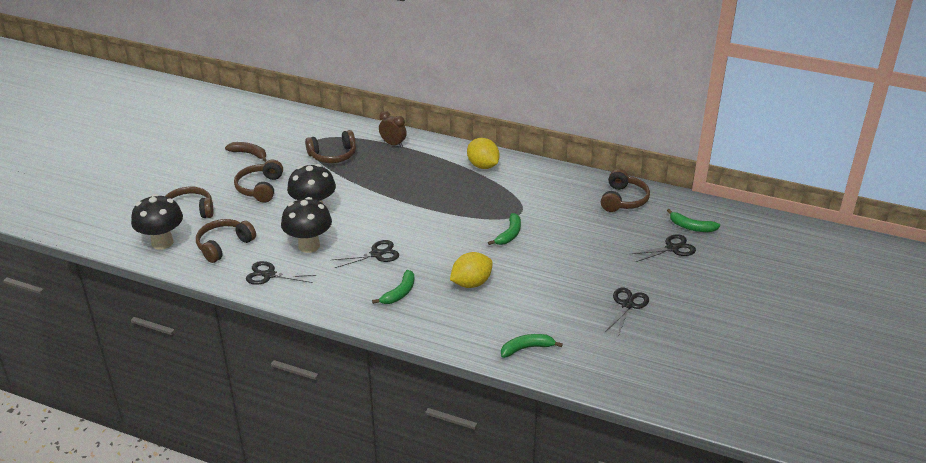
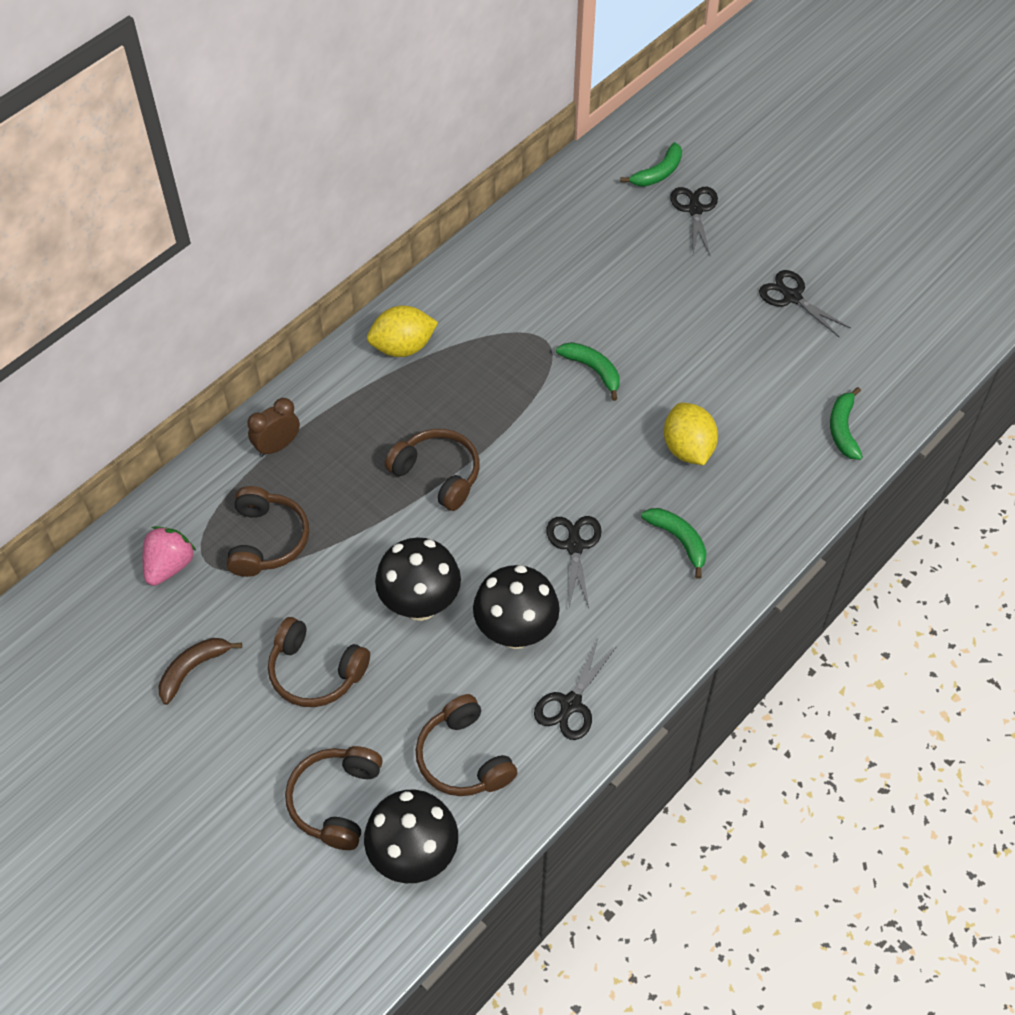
camera: 70 degrees left, 20 degrees up
(305, 133) = (169, 566): none -> pink strawberry
(623, 200) = (567, 217): brown headphones -> brown headphones (438, 474)

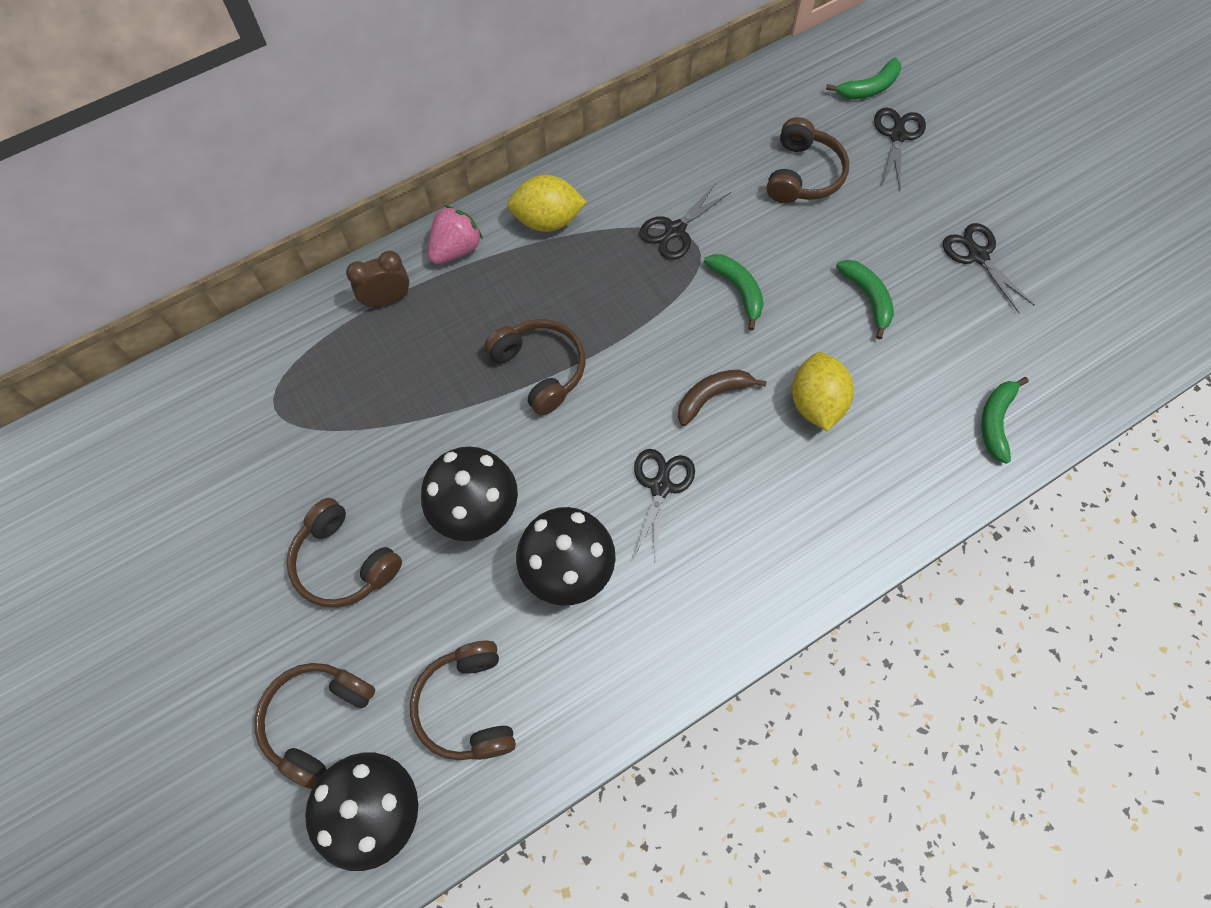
camera: 15 degrees right, 10 degrees up
(169, 566) = (237, 405): pink strawberry -> pink strawberry (456, 249)
(193, 669) = (221, 526): brown banana -> brown banana (712, 396)
(267, 540) = (343, 400): brown headphones -> brown headphones (803, 175)
(571, 704) = (602, 673): black scissors -> black scissors (675, 230)
(678, 540) = (776, 508): green banana -> green banana (867, 298)

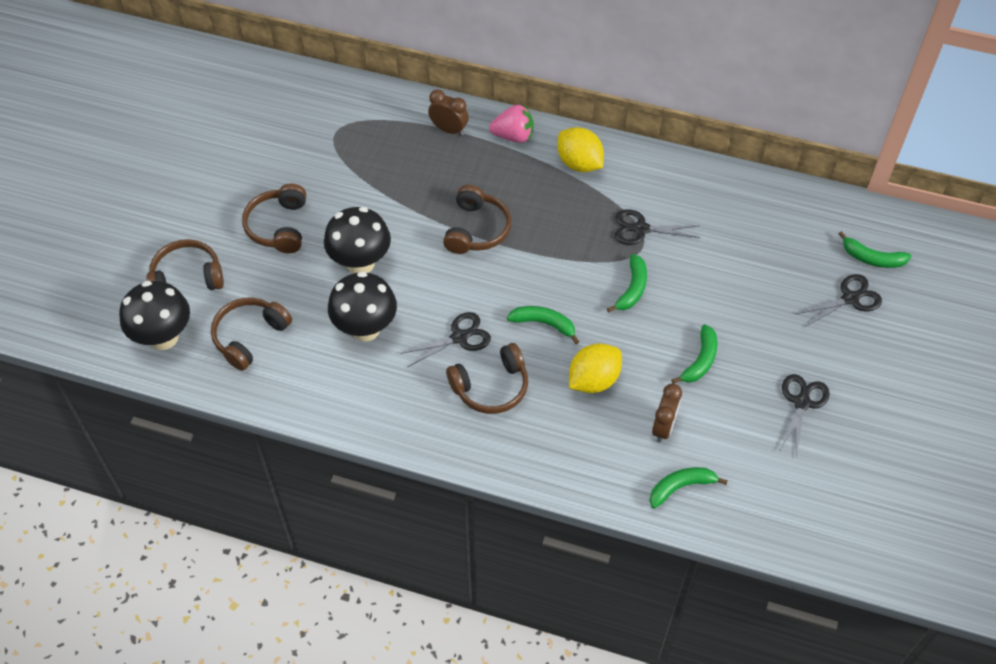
camera: 50 degrees right, 10 degrees down
(712, 396) = (544, 324): brown banana -> green banana
(803, 175) = (758, 267): brown headphones -> brown headphones (491, 387)
(918, 385) = (663, 427): none -> brown clock

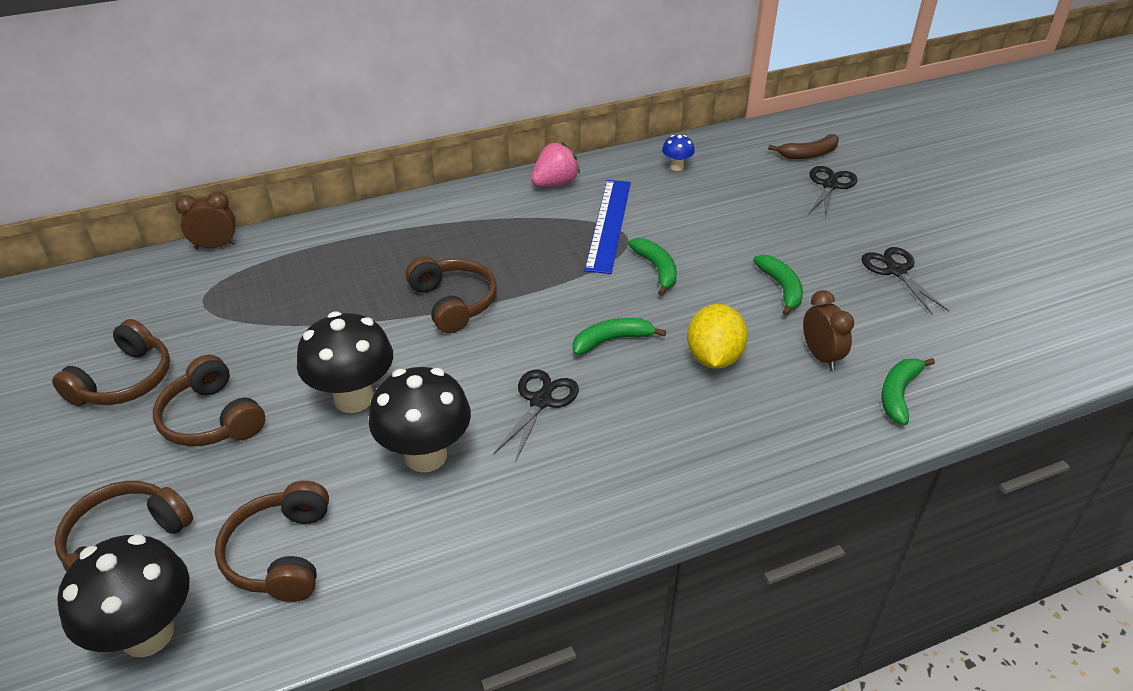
camera: 40 degrees left, 15 degrees down
(449, 129) = (335, 241): brown clock -> brown clock (215, 246)
(491, 387) = (625, 425): brown headphones -> brown headphones (125, 381)
(513, 136) = (408, 216): pink strawberry -> pink strawberry (555, 183)
(579, 163) = (496, 207): yellow lemon -> none
(641, 229) = (609, 224): black scissors -> blue ruler
(749, 206) = (676, 167): none -> blue mushroom
(872, 258) = (809, 154): green banana -> brown banana

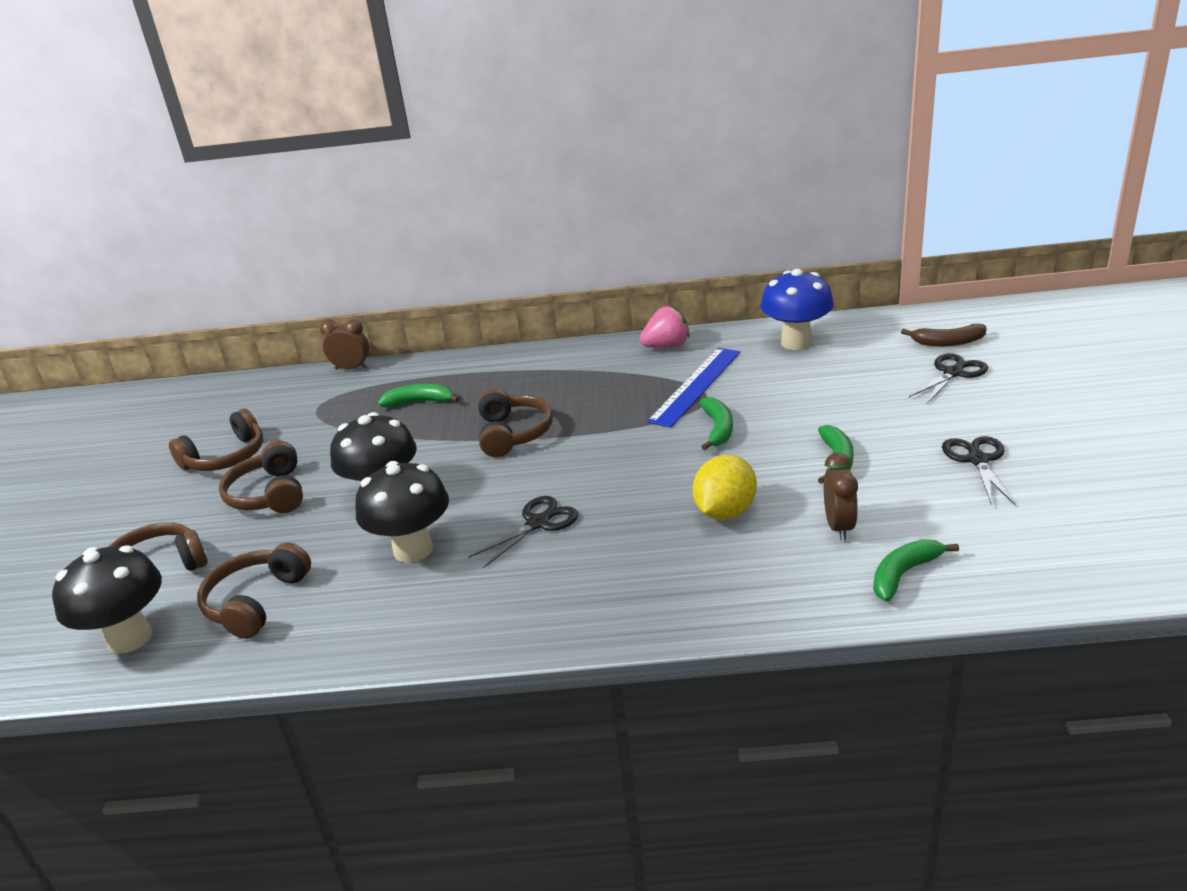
camera: 25 degrees right, 10 degrees down
(611, 340) = (635, 483): green banana -> green banana (419, 402)
(676, 167) = (796, 342): blue mushroom -> blue mushroom, size x2.12

